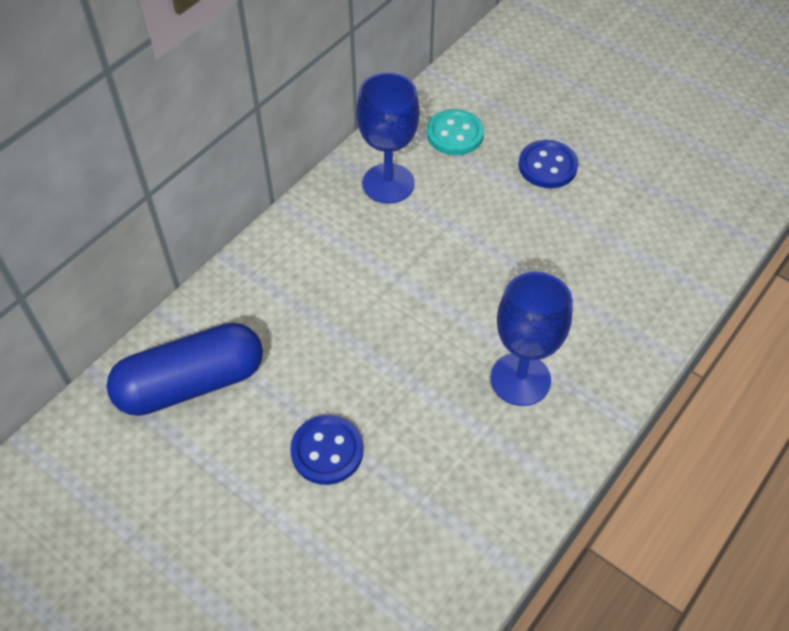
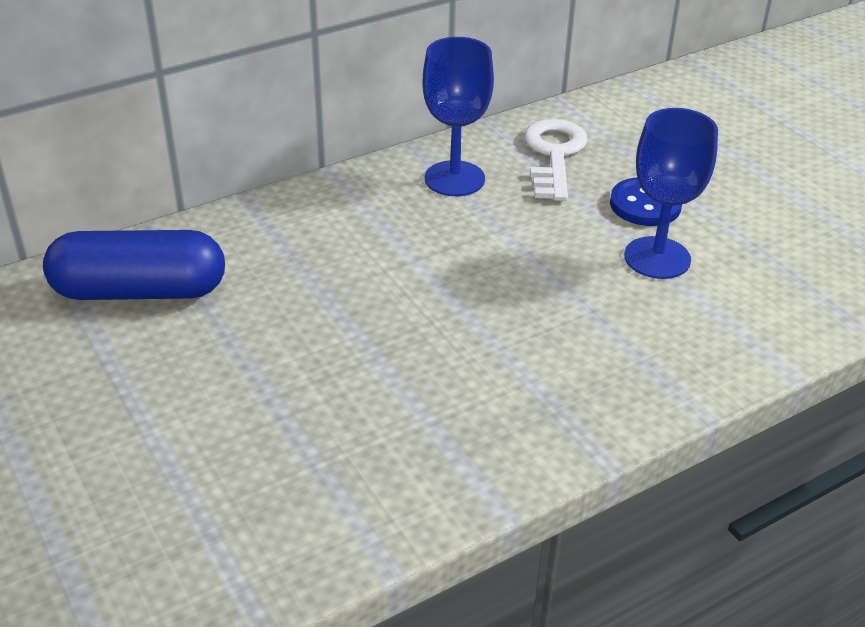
camera: 20 degrees right, 15 degrees down
(327, 451) = (241, 387): blue button -> none
(455, 134) = (554, 155): turquoise button -> white key
(520, 379) = (499, 384): blue goblet -> blue goblet (657, 258)

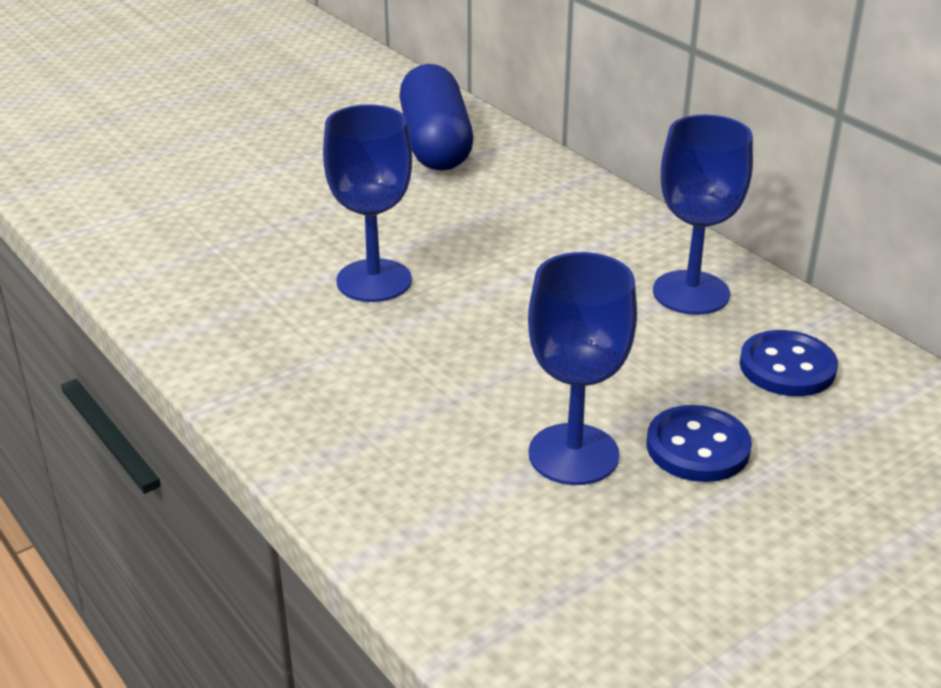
camera: 85 degrees right, 5 degrees down
(408, 346) = (374, 281): none -> blue goblet
(554, 155) = (787, 367): white key -> blue button

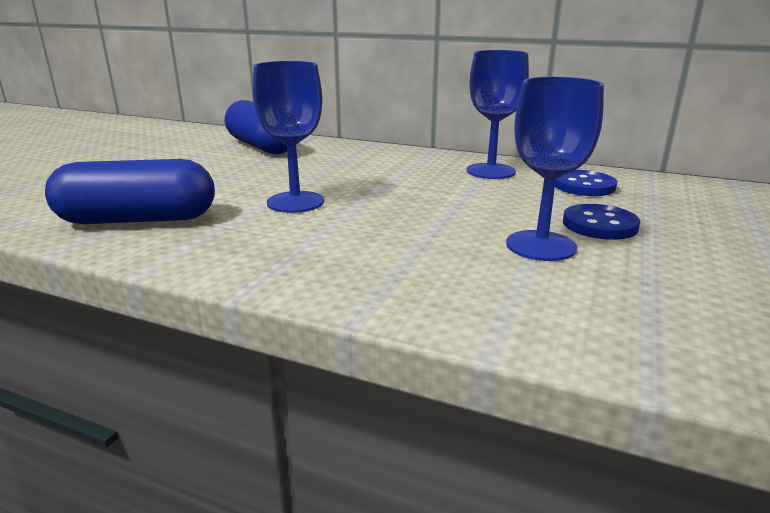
camera: 30 degrees left, 10 degrees down
(190, 261) = (138, 220): none -> blue capsule

